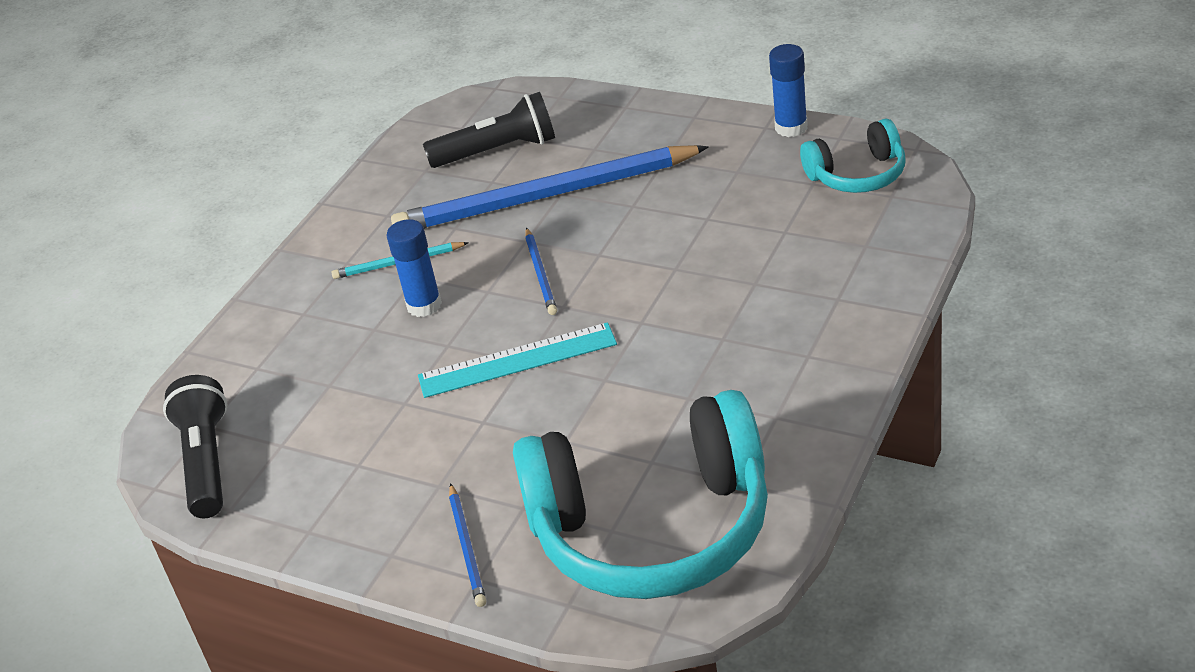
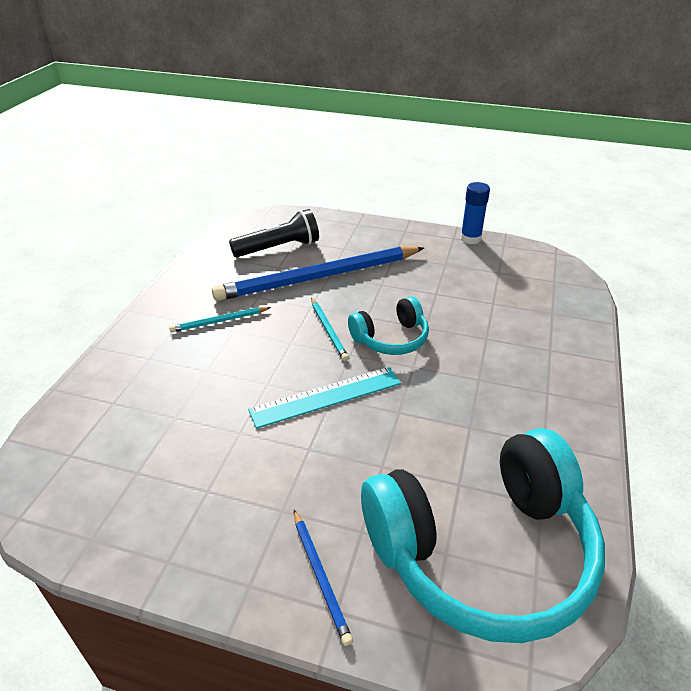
camera: 15 degrees left, 0 degrees up
(206, 462) = (68, 491): black flashlight -> none
(424, 305) = (244, 353): blue glue stick -> none
(541, 274) = (328, 330): blue pencil -> turquoise pencil
(857, 174) = (526, 267): turquoise headphones -> turquoise headphones (391, 338)

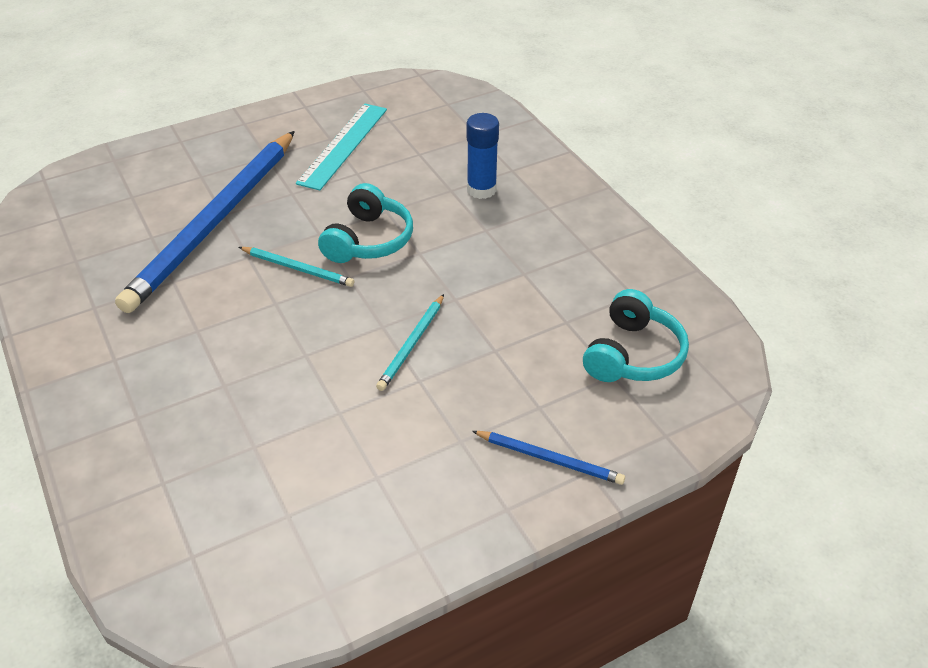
camera: 45 degrees left, 5 degrees up
(219, 321) = (165, 331): turquoise pencil -> turquoise pencil (412, 344)
(278, 248) = (121, 216): black flashlight -> none
(326, 396) = (376, 328): turquoise ruler -> turquoise ruler (343, 145)
(470, 238) = (323, 98): blue glue stick -> blue glue stick (481, 189)
(481, 550) = (632, 354): turquoise headphones -> turquoise headphones, size x0.49

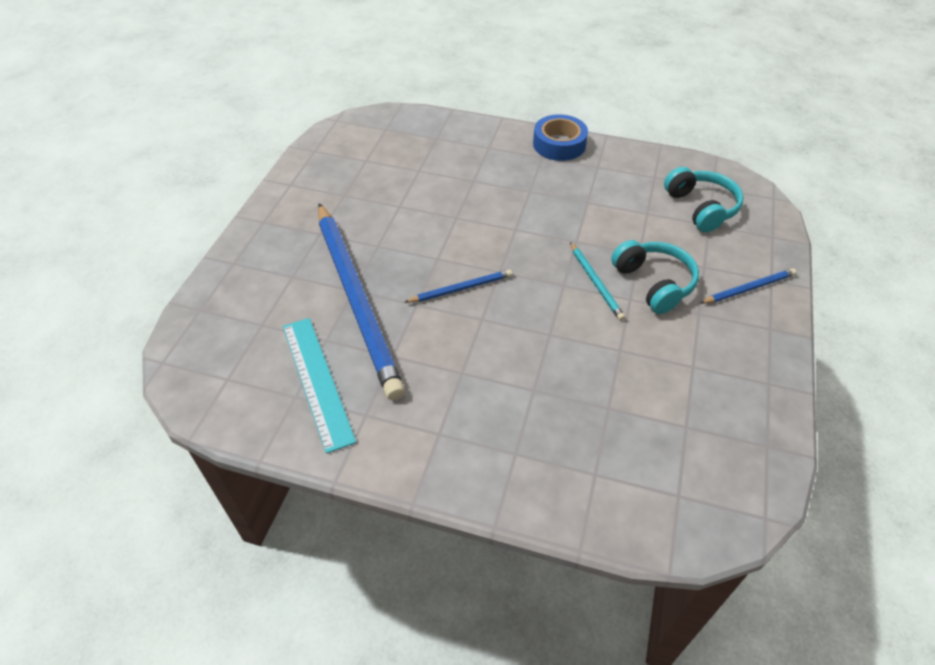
camera: 45 degrees left, 5 degrees up
(298, 268) = (461, 288): turquoise pencil -> blue pencil
(343, 145) = (361, 194): turquoise ruler -> turquoise ruler (317, 381)
(368, 240) = (474, 242): turquoise headphones -> turquoise headphones (654, 283)
(481, 189) = (490, 169): blue glue stick -> none
(584, 206) = (559, 144): none -> blue tape

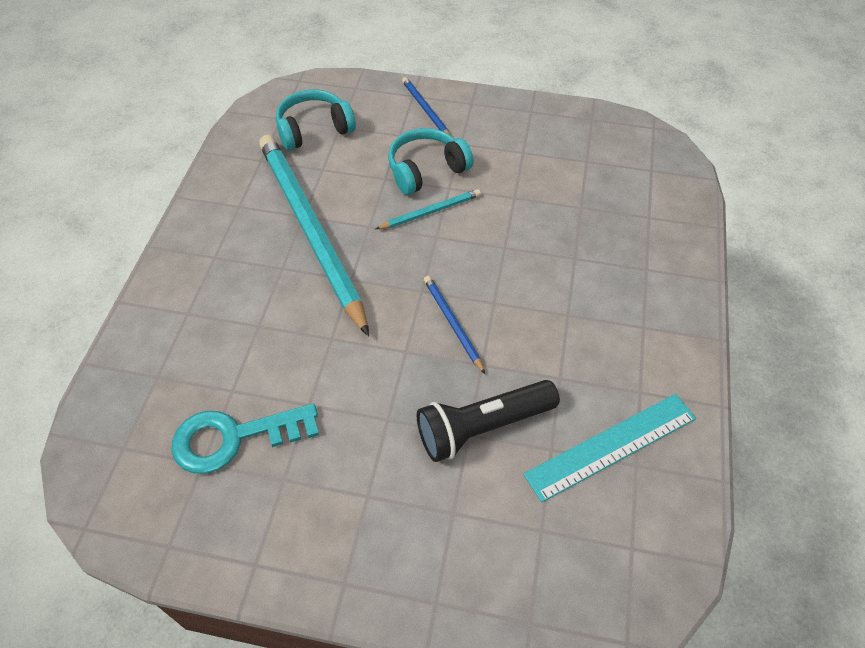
camera: 95 degrees left, 5 degrees up
(357, 299) = (483, 427): blue pencil -> black flashlight
(381, 172) = (234, 438): none -> turquoise key
(559, 144) = (190, 240): blue tape -> none
(571, 206) = (310, 230): none -> turquoise pencil

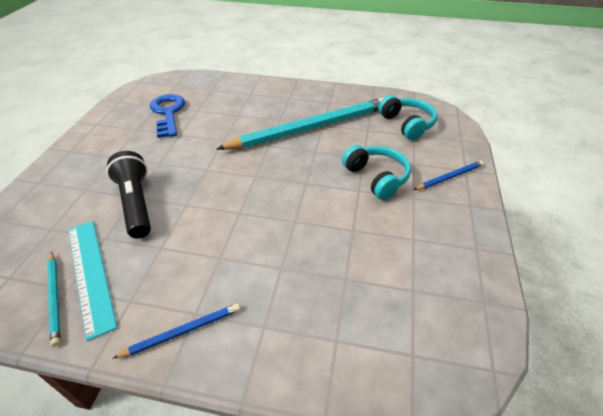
camera: 90 degrees right, 10 degrees down
(234, 438) = (168, 113): turquoise key -> blue key
(430, 211) = (331, 180): turquoise pencil -> turquoise pencil (55, 298)
(452, 323) = (223, 190): blue pencil -> blue pencil (183, 331)

